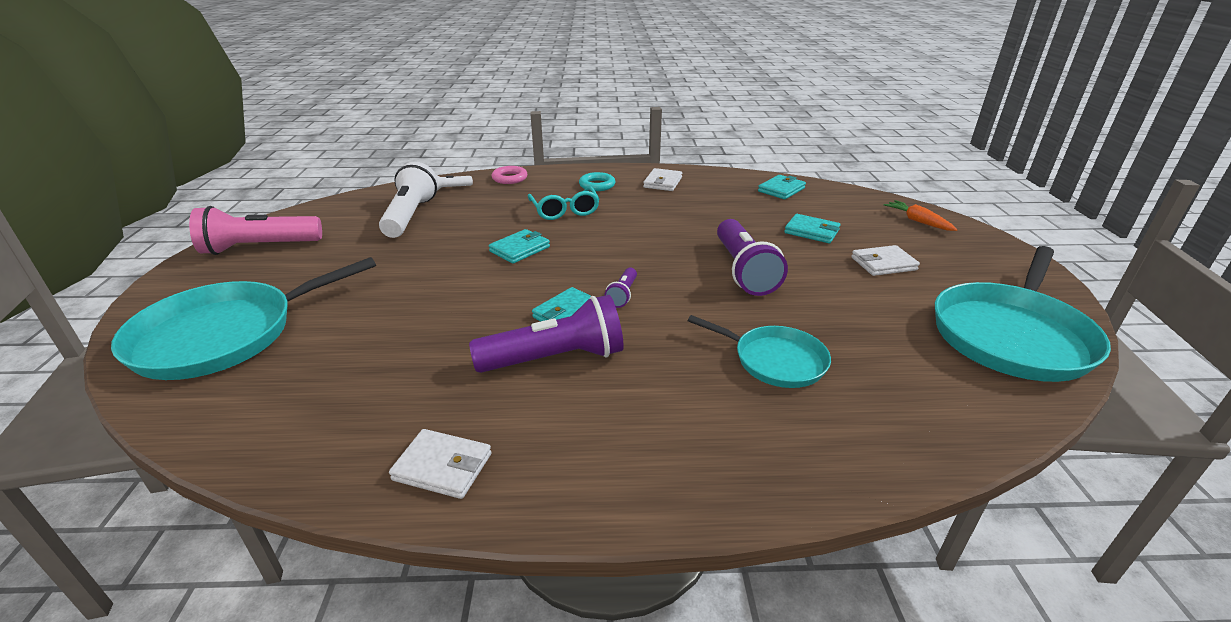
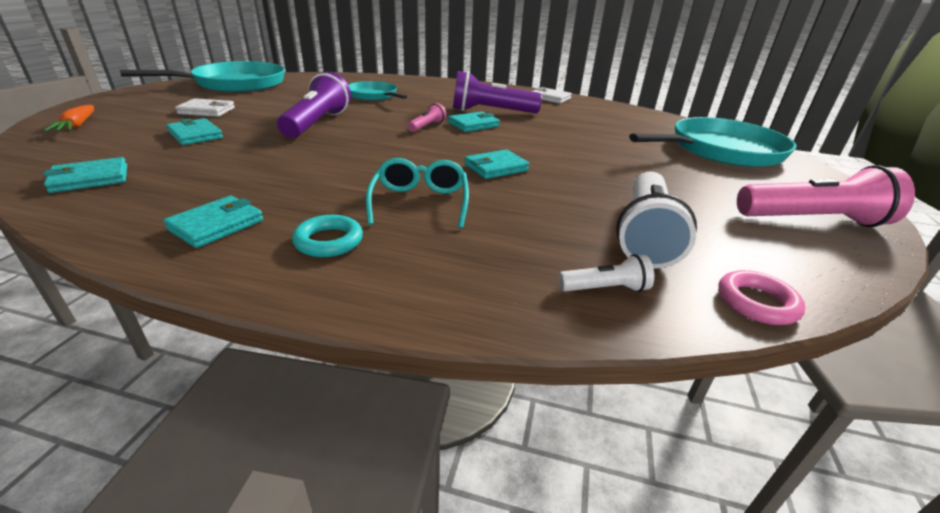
camera: 165 degrees left, 0 degrees up
(510, 178) = (479, 298): pink ring -> pink ring (756, 302)
(622, 295) = (427, 126): purple flashlight -> pink flashlight
(662, 182) = (216, 225): white wallet -> turquoise wallet

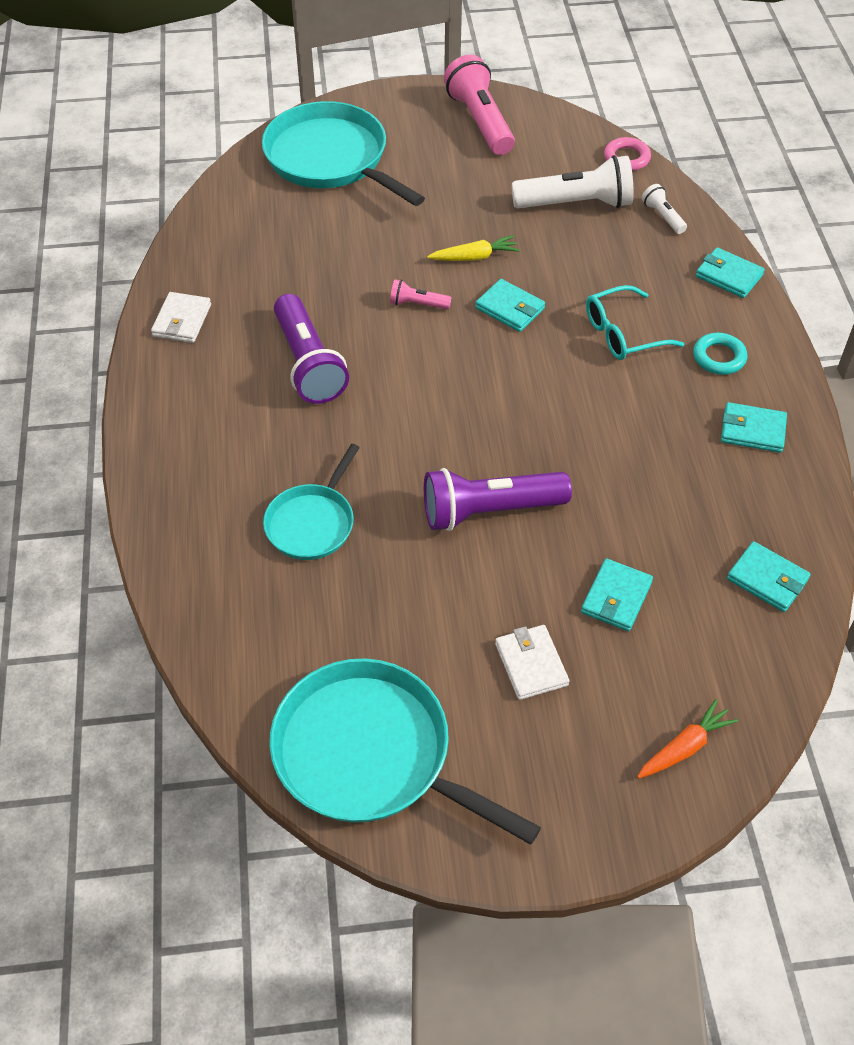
camera: 110 degrees left, 20 degrees up
(427, 126) = (421, 403): pink flashlight -> pink flashlight (417, 304)
(473, 125) = (382, 364): turquoise wallet -> turquoise wallet (729, 276)
(571, 170) = (474, 257): none -> yellow carrot

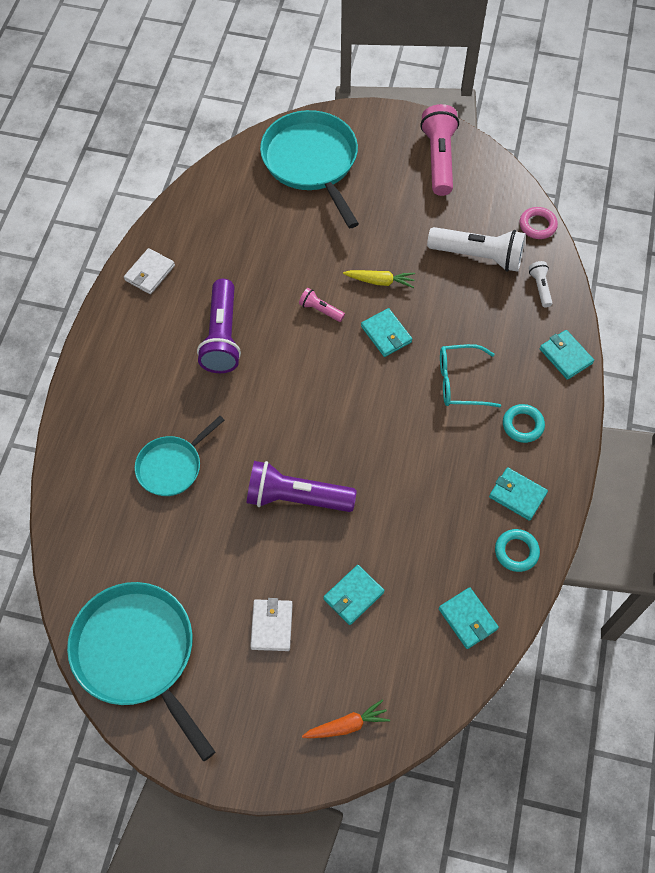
camera: 20 degrees right, 10 degrees up
(784, 490) = (516, 552): none -> turquoise ring

